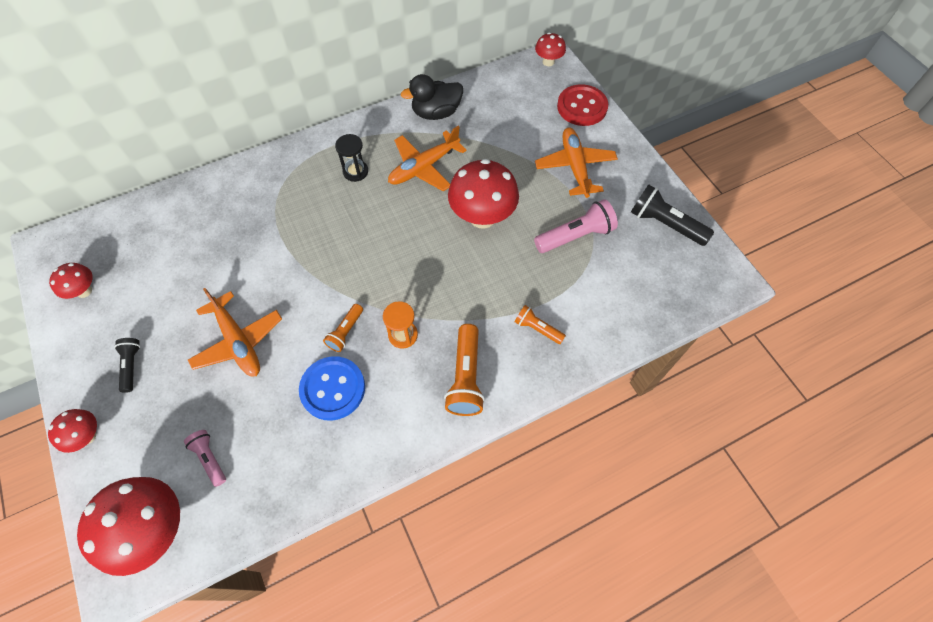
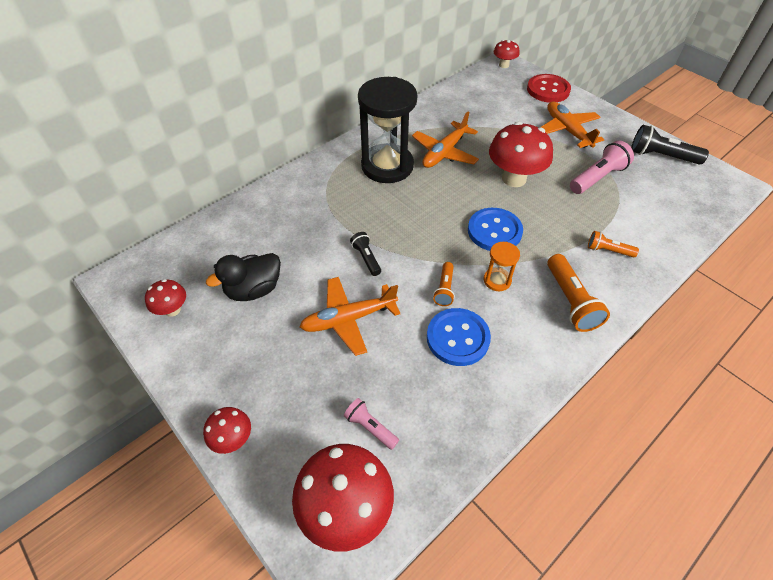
camera: 15 degrees left, 10 degrees down
(131, 366) = (251, 364): black flashlight -> black flashlight (366, 258)
(238, 342) = (348, 319): orange plane -> orange plane turned 120 degrees clockwise
(355, 171) = (387, 166): black hourglass -> black hourglass, size x2.26
(429, 277) = (494, 231): none -> blue button
(436, 113) = (433, 113): black duck -> black duck (254, 289)

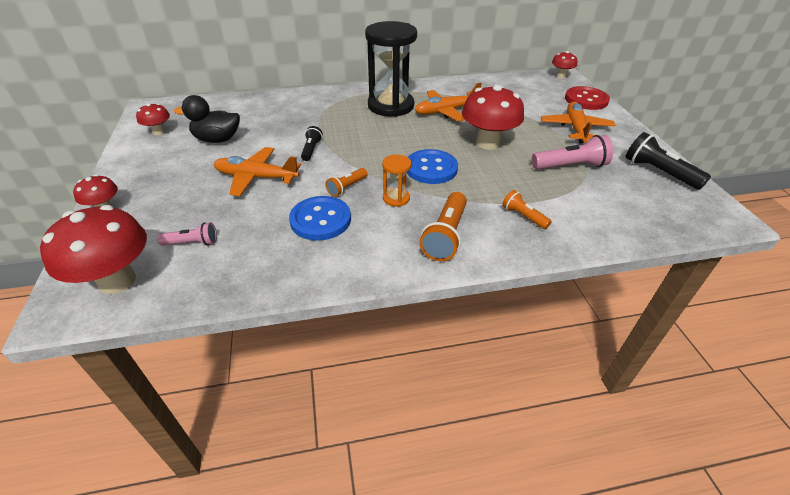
camera: 30 degrees right, 10 degrees down
(370, 427) = (192, 243): pink flashlight -> pink flashlight turned 105 degrees clockwise

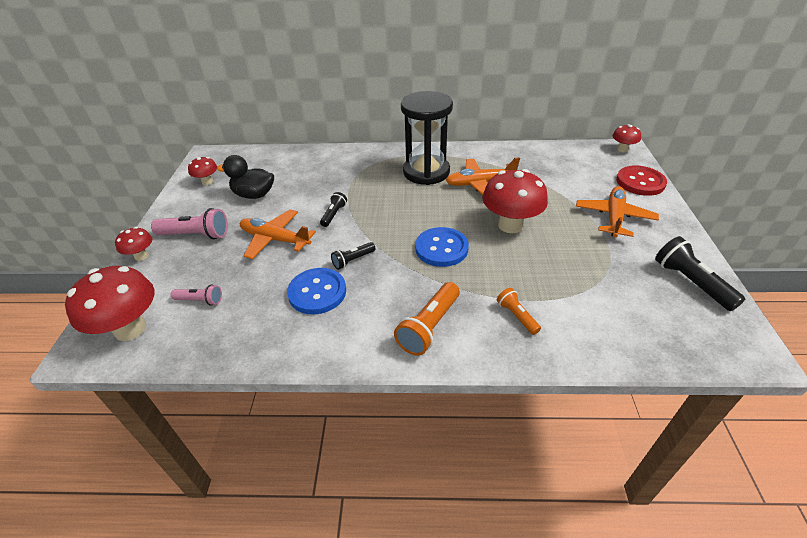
camera: 15 degrees right, 0 degrees up
(347, 187) = (353, 260): orange flashlight -> black flashlight
(396, 198) = (395, 278): orange hourglass -> none
(570, 166) = (590, 263): pink flashlight -> pink flashlight (196, 235)

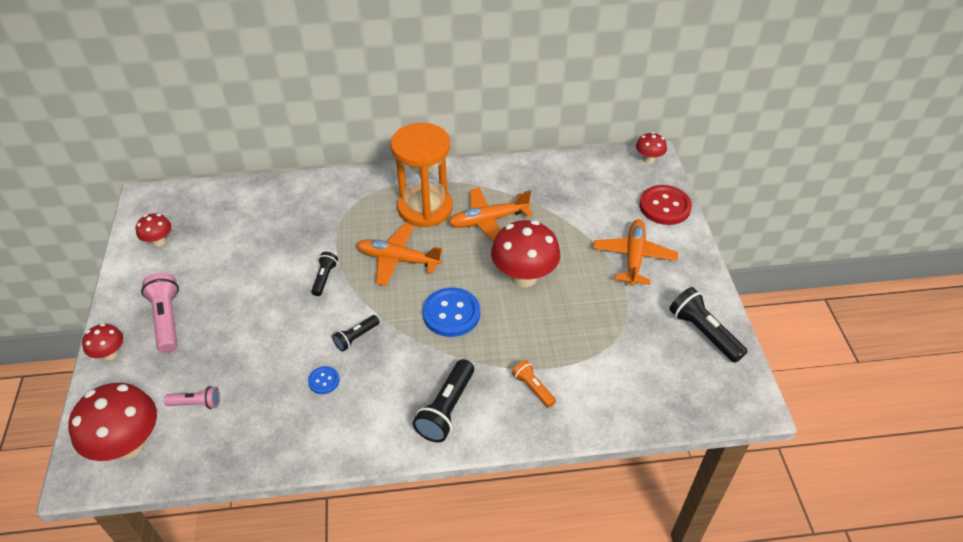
camera: 10 degrees left, 5 degrees up
(196, 235) = (167, 319): pink flashlight -> pink flashlight turned 105 degrees counterclockwise
(254, 195) = (223, 257): black duck -> none
(275, 239) = (262, 318): orange plane -> orange plane (397, 260)
(317, 292) = (324, 381): blue button -> blue button, size x0.50
(426, 172) = (425, 208): black hourglass -> orange hourglass
(429, 327) = (446, 409): orange flashlight -> black flashlight

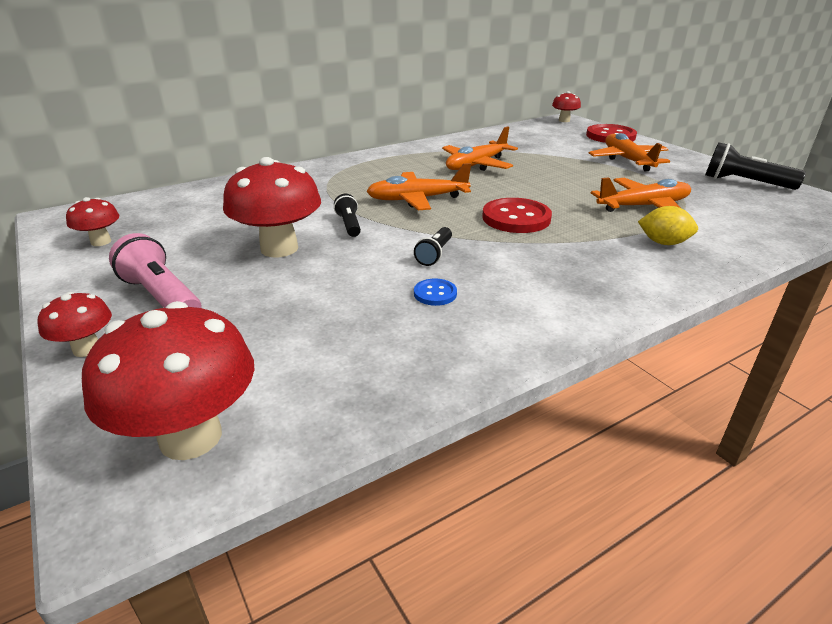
camera: 25 degrees left, 15 degrees down
(196, 403) = (275, 359): pink flashlight -> none
(425, 208) = (407, 169): orange hourglass -> none
(446, 409) = (602, 278): black flashlight -> none
(451, 313) = (516, 218): blue button -> red button
(524, 277) = (553, 185): red mushroom -> red mushroom (279, 248)
(533, 388) = (663, 243): orange flashlight -> yellow lemon
(570, 335) = (643, 206): none -> orange plane

